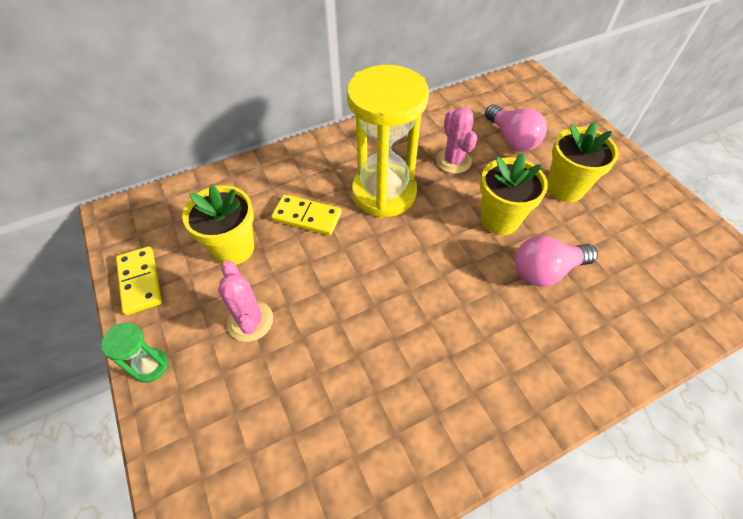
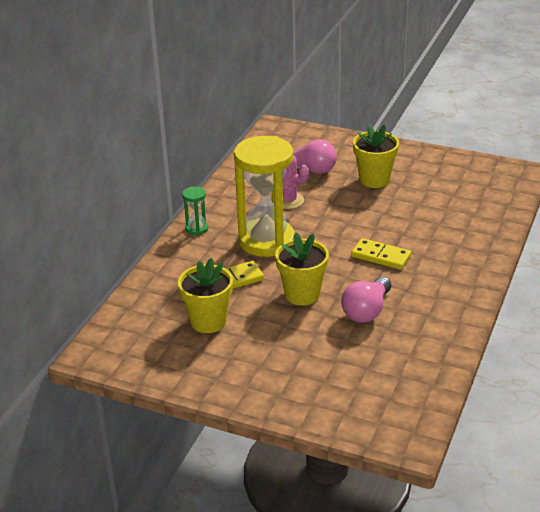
camera: 40 degrees left, 20 degrees down
(140, 281) = (170, 372): yellow domino -> yellow domino (381, 256)
(150, 366) = (244, 398): green hourglass -> green hourglass (196, 228)
(250, 321) = (274, 344): pink cactus -> none
(499, 219) = (356, 216): yellow flower pot -> yellow flower pot (302, 294)
(545, 271) = (410, 226): pink light bulb -> pink light bulb (366, 311)

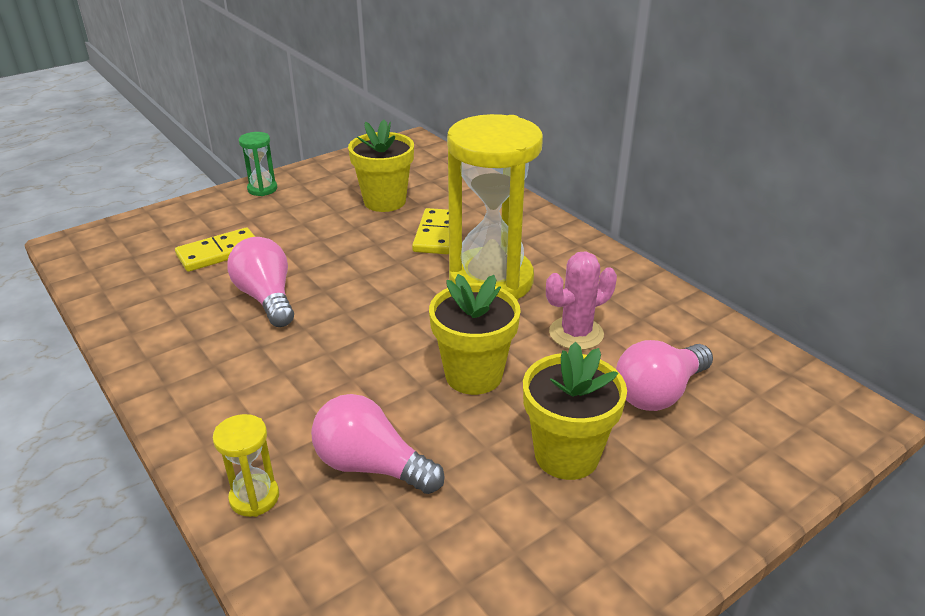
camera: 120 degrees right, 0 degrees up
(196, 228) = (569, 242): green hourglass -> green hourglass (262, 189)
(302, 294) = (355, 267): yellow flower pot -> yellow flower pot (473, 375)
(381, 256) = (351, 358): yellow domino -> yellow domino (219, 253)
(436, 220) = (371, 466): none -> pink light bulb
(486, 240) = (254, 497): none -> yellow hourglass

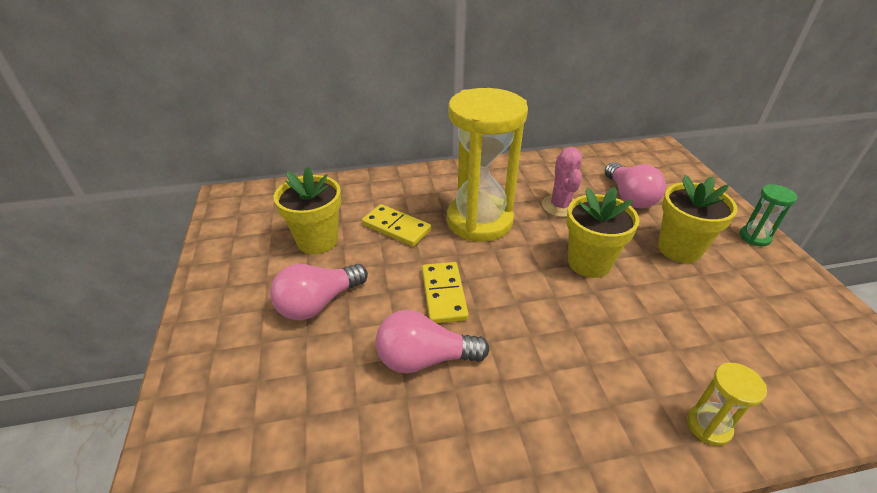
camera: 65 degrees left, 5 degrees up
(219, 253) = (311, 382): yellow domino -> yellow domino (443, 294)
(262, 189) = (207, 318): green hourglass -> green hourglass (754, 237)
(371, 466) = (678, 343): pink light bulb -> pink light bulb (318, 303)

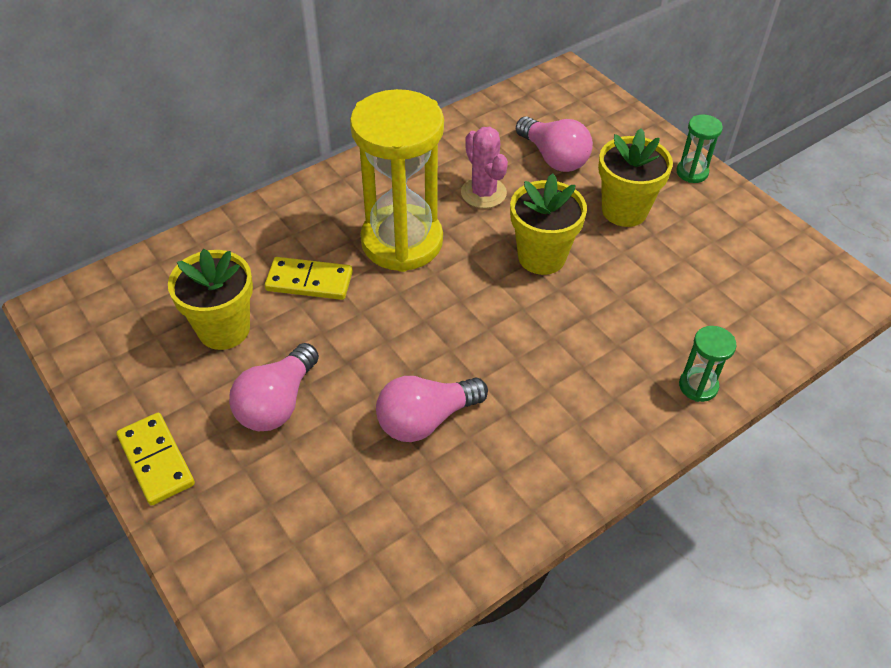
camera: 25 degrees left, 10 degrees up
(443, 294) = (408, 345): yellow domino -> yellow domino (156, 460)
(708, 426) = (698, 386): yellow hourglass -> green hourglass

